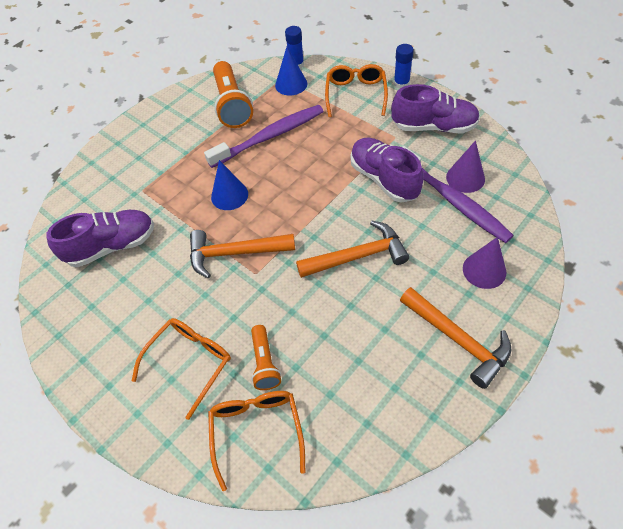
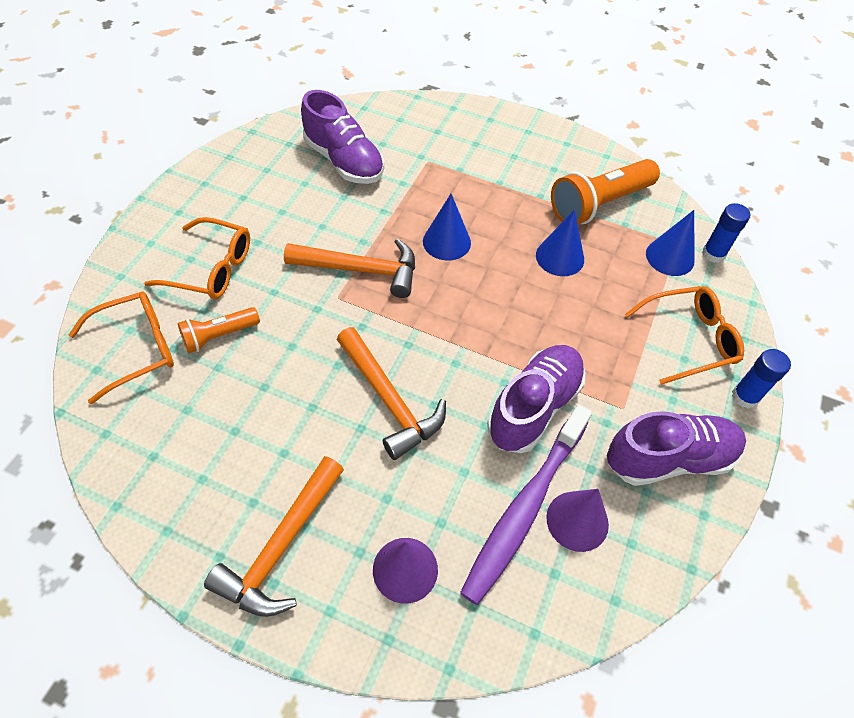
camera: 65 degrees right, 0 degrees up
(235, 253) = (361, 270): orange hammer -> orange hammer turned 120 degrees clockwise
(269, 136) = (560, 257): purple toothbrush -> blue cone
(434, 127) = (669, 458): purple shoe -> purple shoe turned 90 degrees counterclockwise

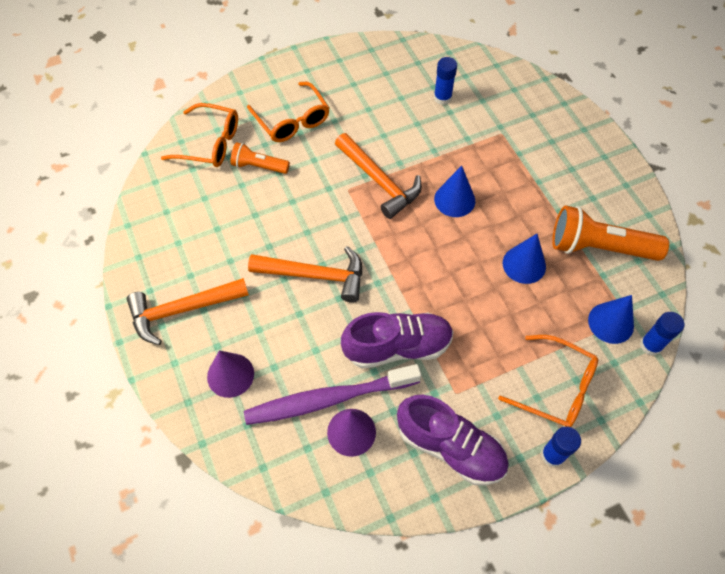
camera: 45 degrees right, 5 degrees up
(344, 161) = (442, 98): purple shoe -> blue glue stick
(389, 400) = (315, 275): orange hammer -> orange hammer turned 90 degrees counterclockwise

